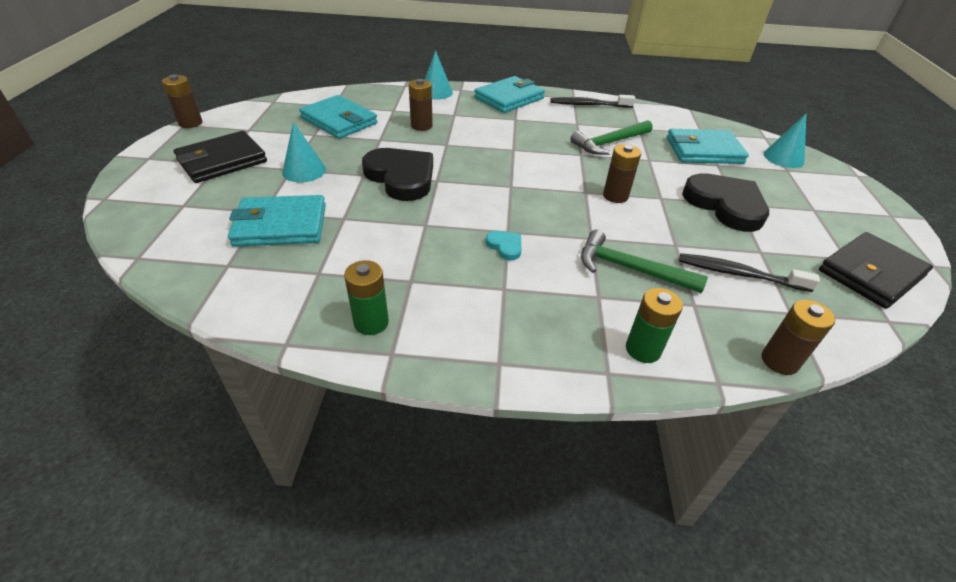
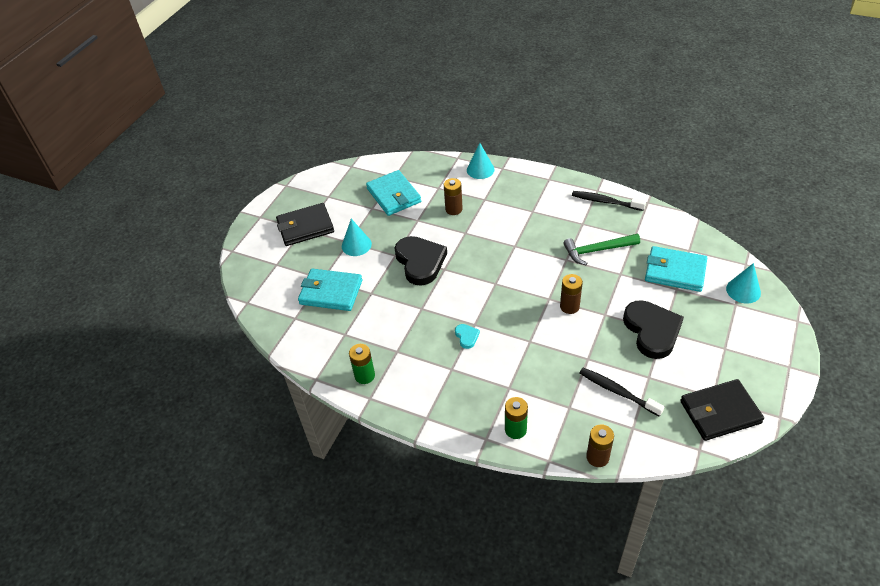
camera: 25 degrees right, 5 degrees up
(190, 123) = (290, 184): brown battery -> none
(509, 98) = (539, 184): turquoise wallet -> none
(630, 268) = (542, 371): green hammer -> none

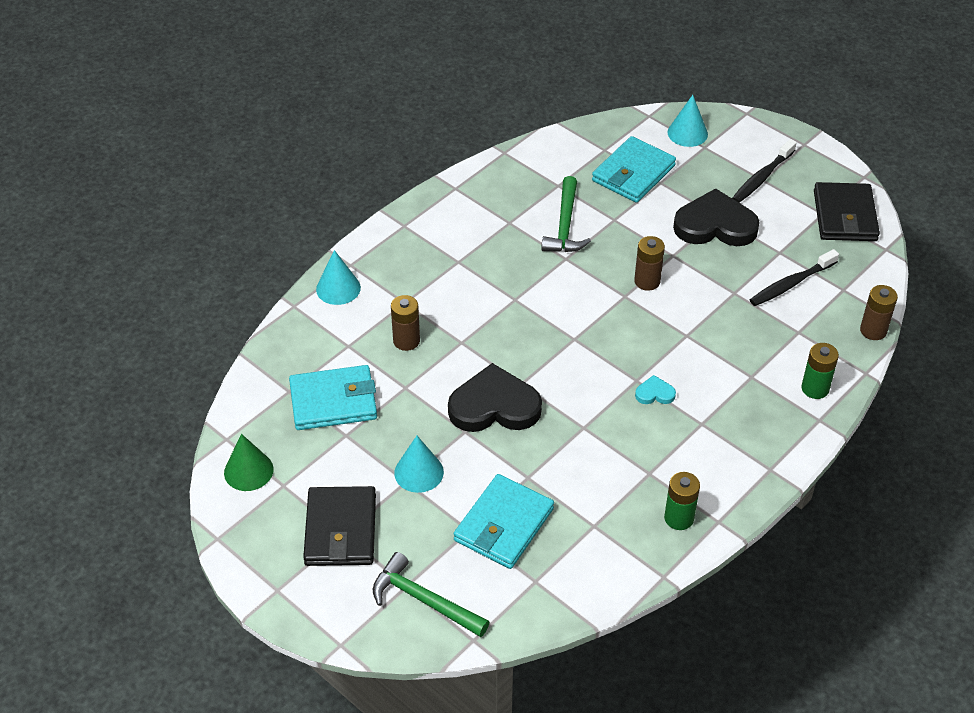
camera: 75 degrees left, 0 degrees up
(268, 274) = (424, 600): none -> green hammer
(333, 181) = (248, 471): none -> green cone
(605, 202) = (481, 188): black toothbrush -> black toothbrush (762, 177)

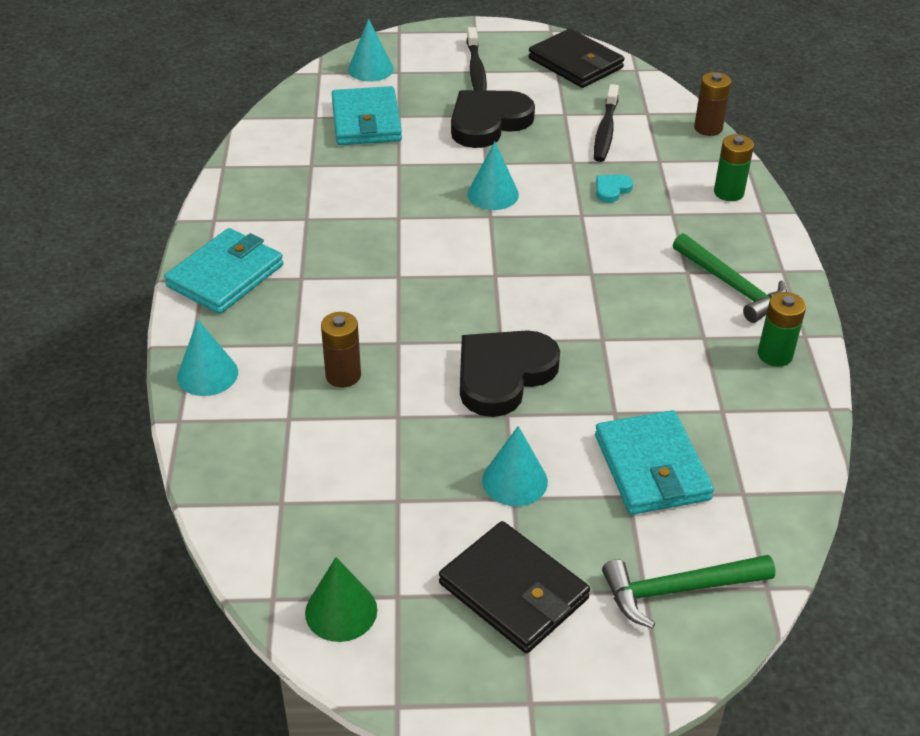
camera: 45 degrees left, 5 degrees down
(333, 401) = (343, 479): turquoise wallet -> turquoise wallet (225, 276)
(565, 225) = (361, 192): green hammer -> green hammer (732, 286)
(647, 281) = (493, 194): brown battery -> turquoise cone
(654, 393) = (620, 274): turquoise heart -> turquoise heart (612, 190)

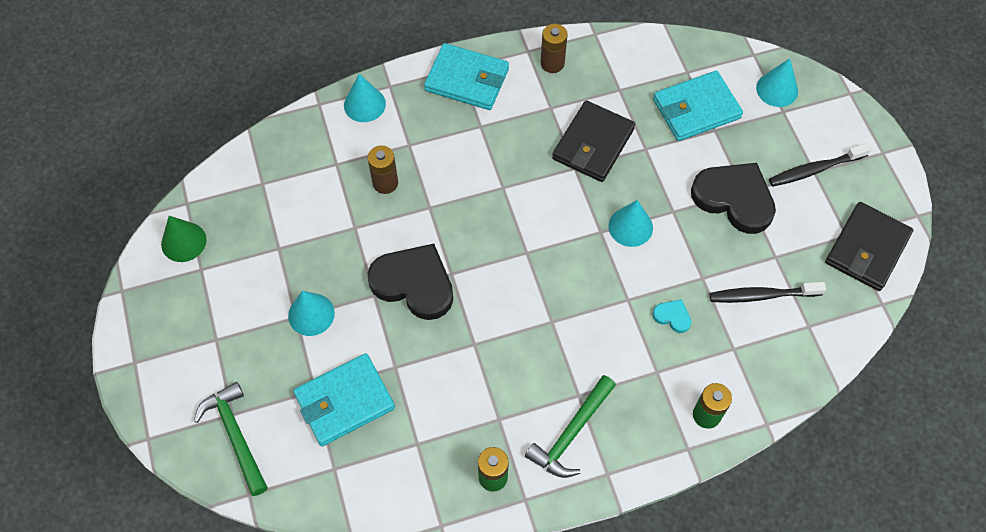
camera: 75 degrees right, 20 degrees up
(513, 591) = (216, 334): black wallet -> black wallet (593, 144)
(708, 128) = (806, 384): brown battery -> brown battery (552, 63)

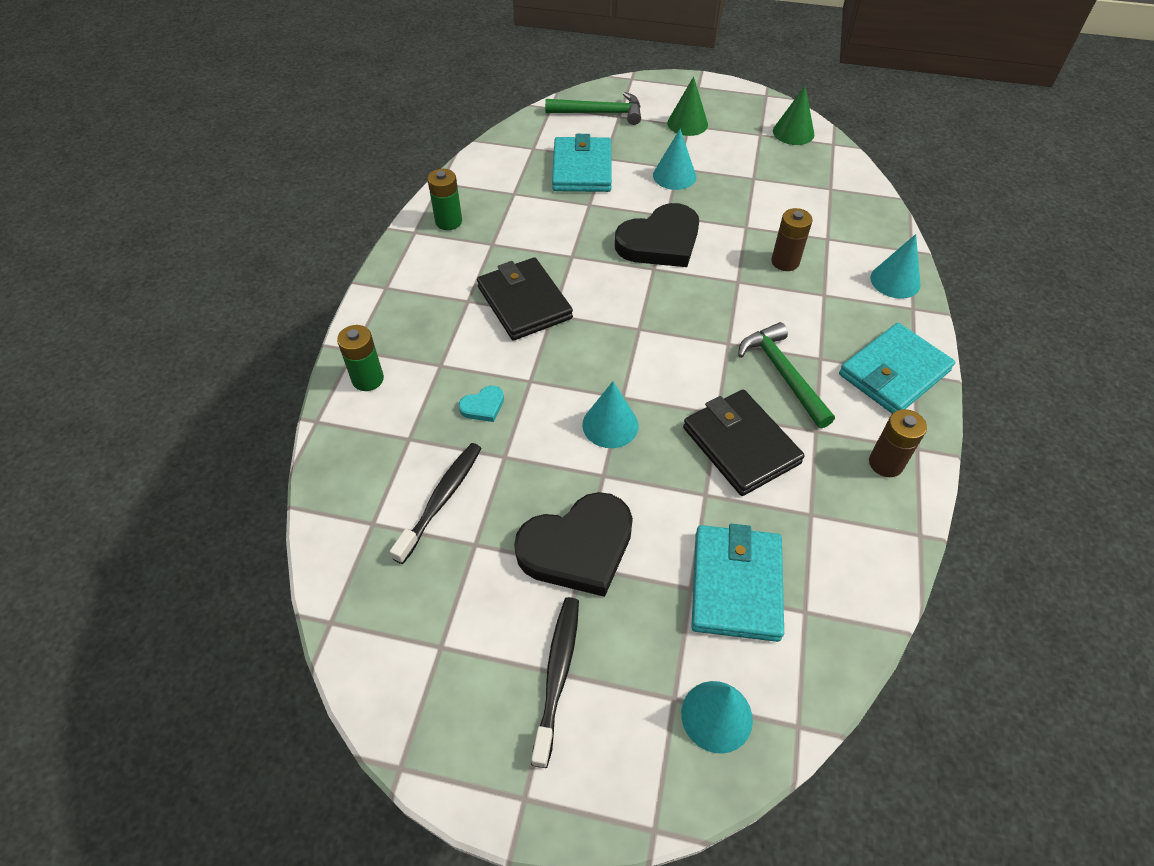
camera: 120 degrees right, 10 degrees down
(214, 341) = (687, 123): none -> green cone
(571, 433) = (439, 280): green hammer -> green hammer (783, 374)
(867, 249) = (406, 657): black wallet -> black wallet (524, 302)

